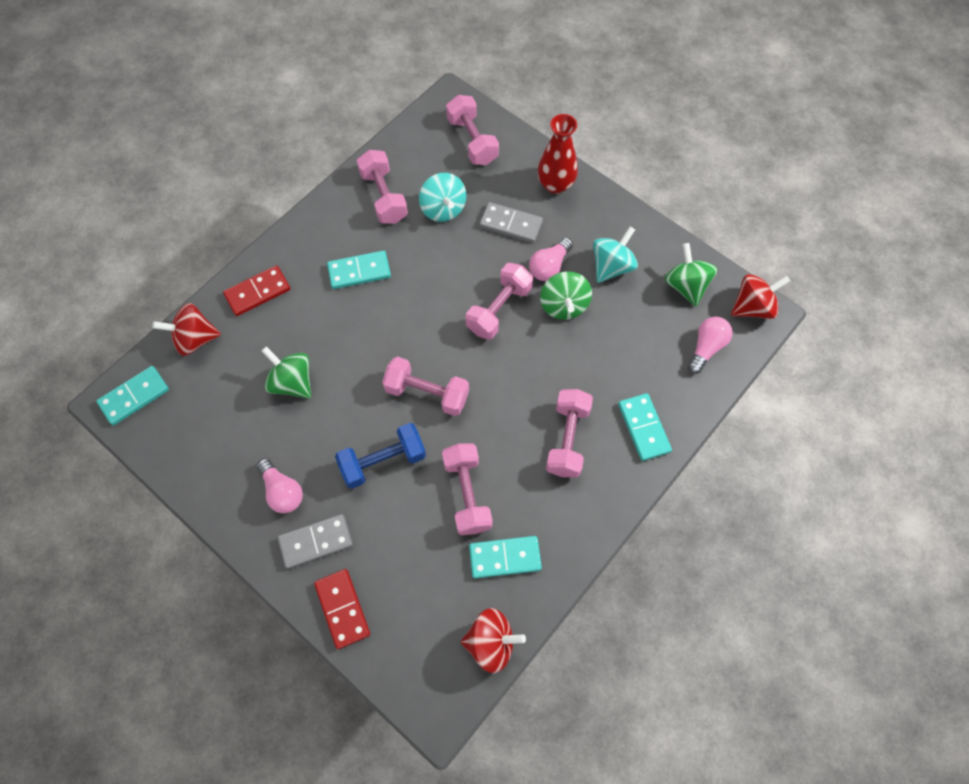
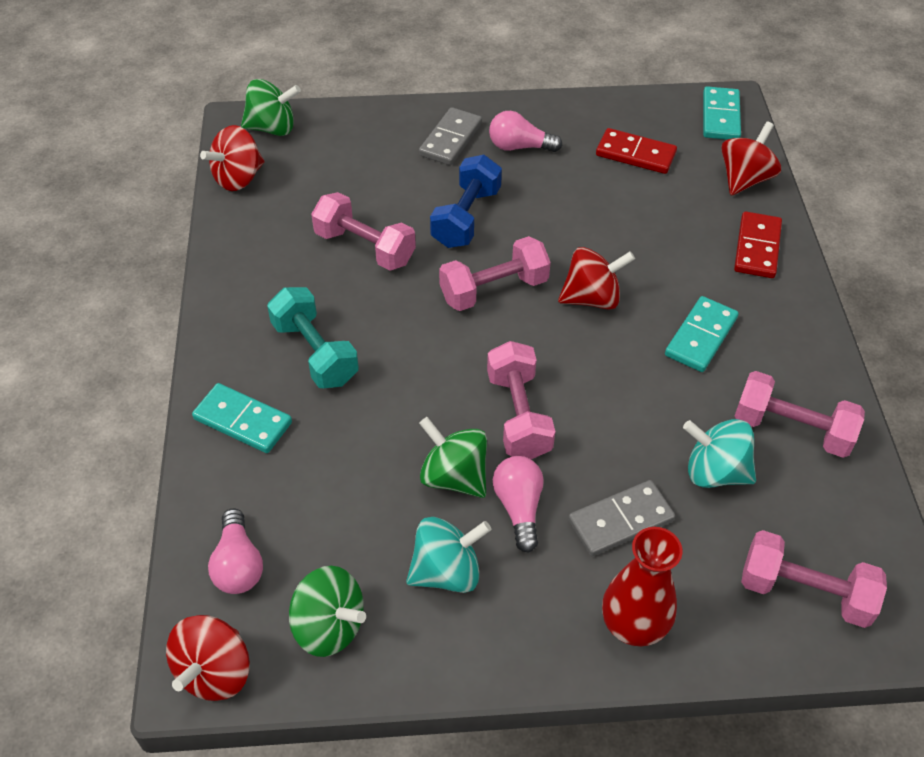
camera: 135 degrees right, 15 degrees down
(292, 382) = (620, 211): green spinning top -> green spinning top (272, 128)
(342, 609) = (379, 122): red domino -> red domino (635, 154)
(382, 340) = (592, 298): none -> red spinning top
(505, 557) = (282, 231): turquoise domino -> none
(567, 439) = (315, 352): pink dumbbell -> turquoise dumbbell
(611, 266) = (447, 571): turquoise spinning top -> turquoise spinning top turned 105 degrees counterclockwise

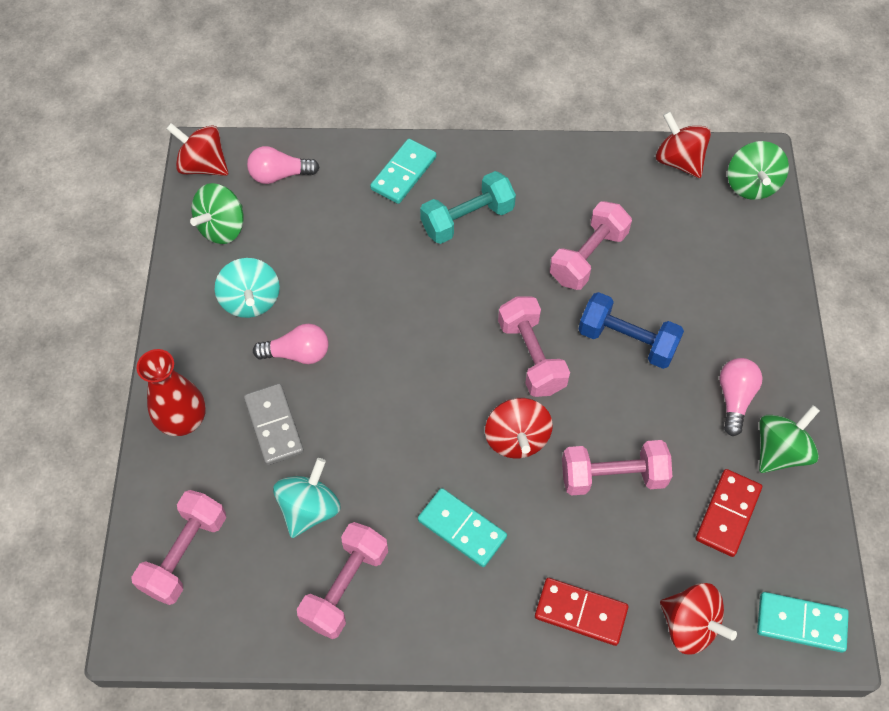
camera: 95 degrees right, 10 degrees up
(450, 139) = (743, 335): grey domino -> none
(454, 476) = (333, 311): green spinning top -> green spinning top (780, 451)
(518, 415) = (387, 362): pink dumbbell -> pink dumbbell (613, 476)

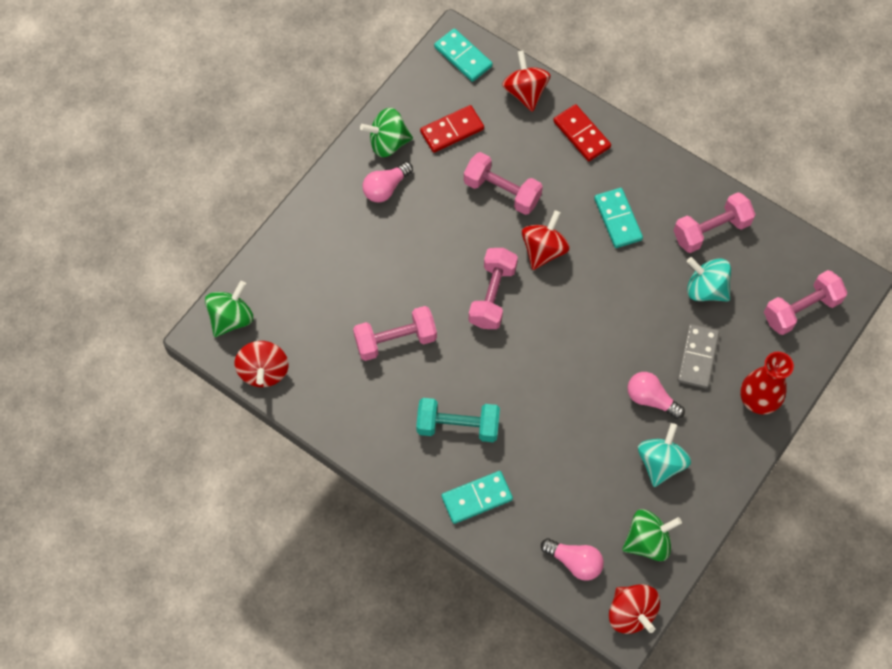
camera: 145 degrees left, 5 degrees up
(309, 509) = (706, 289): turquoise spinning top -> turquoise spinning top turned 60 degrees clockwise
(627, 341) = (420, 266): blue dumbbell -> none

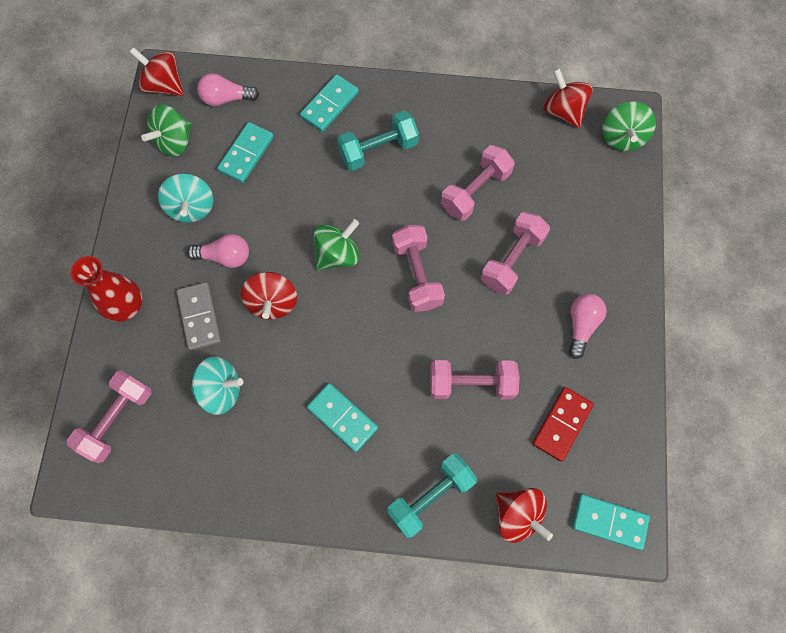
camera: 150 degrees right, 5 degrees up
(388, 143) = (613, 374): green spinning top -> green spinning top (337, 254)
(543, 250) = (396, 345): red spinning top -> red spinning top (272, 302)
(581, 134) = (430, 496): red domino -> turquoise dumbbell
(584, 489) = (246, 154): none -> turquoise domino
(711, 230) = (243, 458): pink dumbbell -> pink dumbbell (512, 260)

